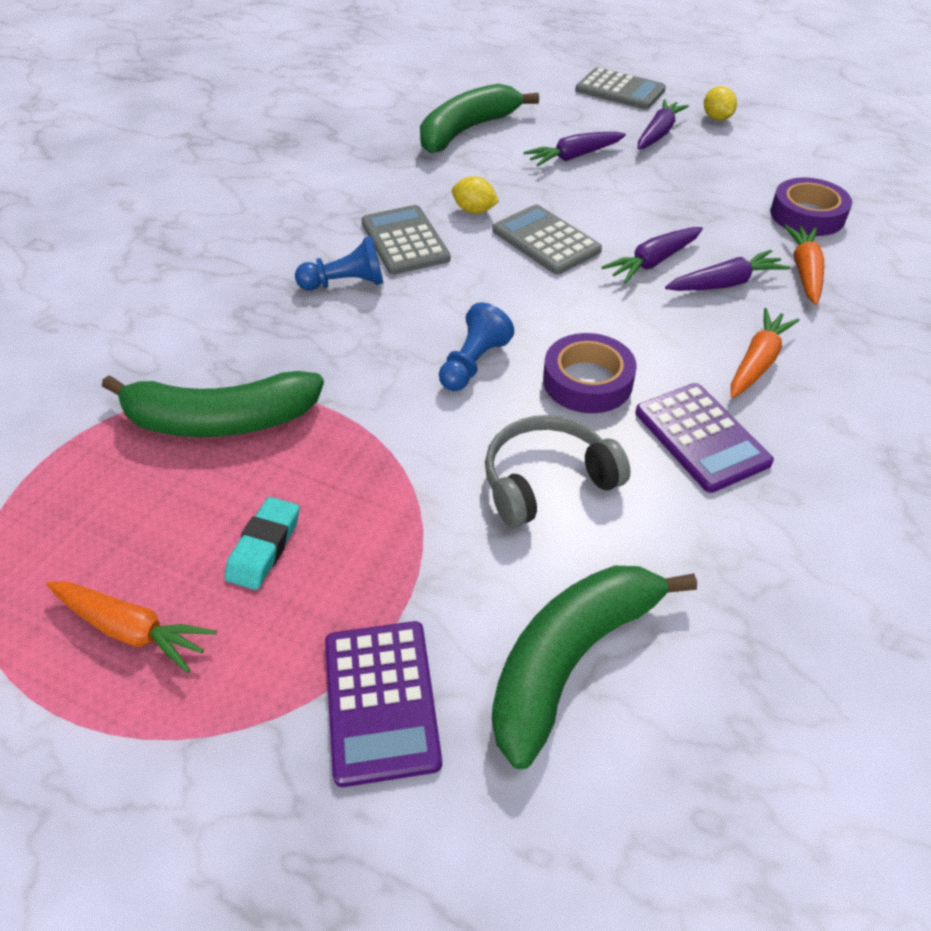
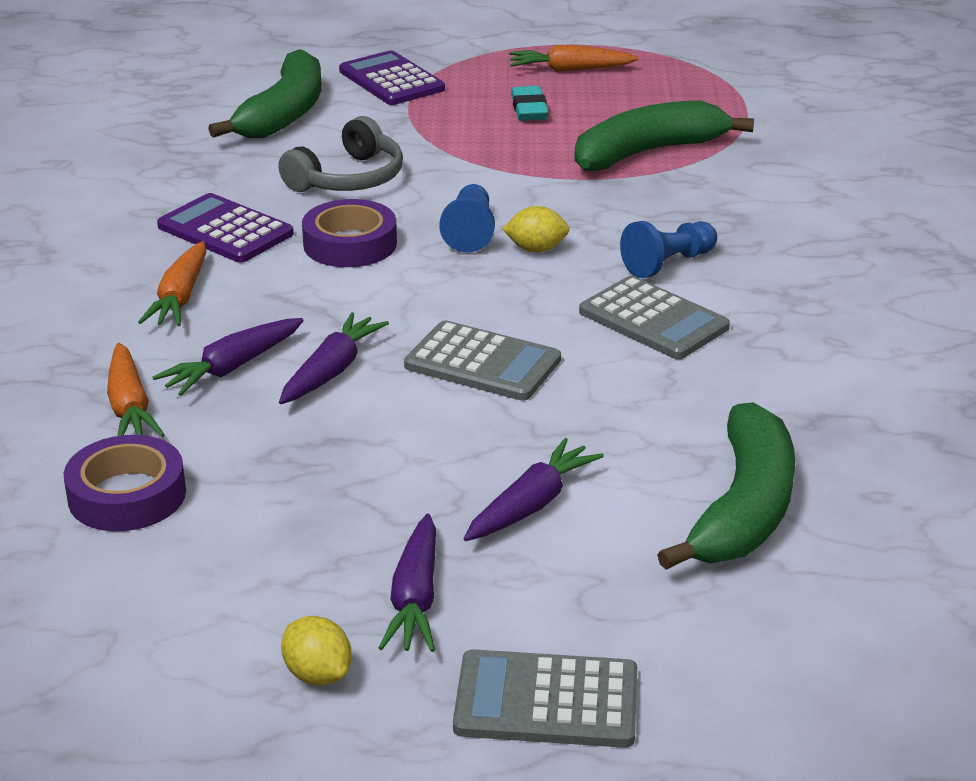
camera: 155 degrees right, 15 degrees down
(474, 211) = (606, 377): yellow lemon -> yellow lemon (536, 249)

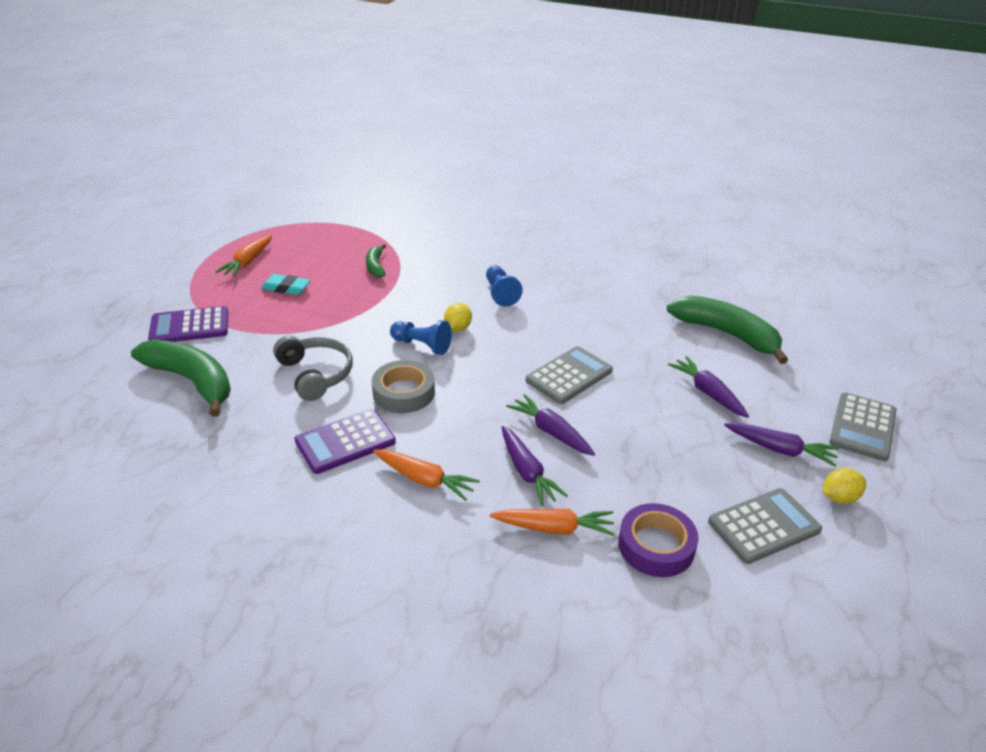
camera: 70 degrees left, 5 degrees up
(350, 244) = (404, 392): purple tape -> grey tape
(648, 152) = (375, 266): green banana -> green banana, size x0.50
(653, 320) = (554, 313): grey calculator -> grey calculator (764, 526)

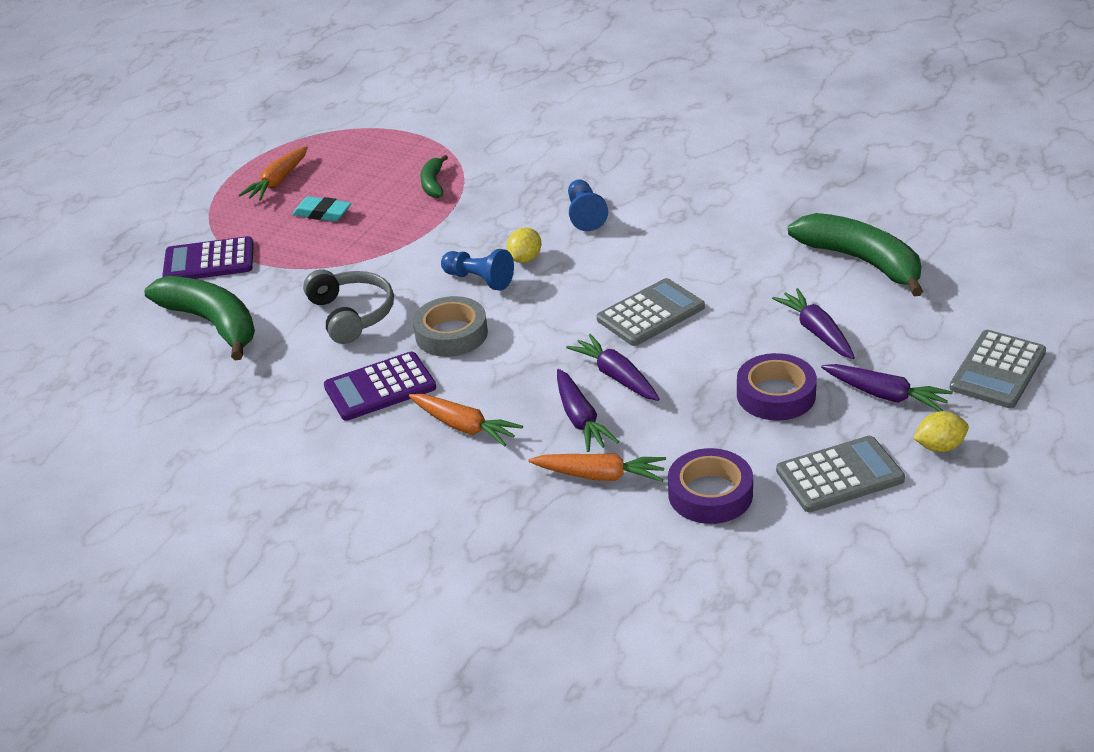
camera: 10 degrees right, 0 degrees up
(689, 449) = (776, 395): none -> purple tape

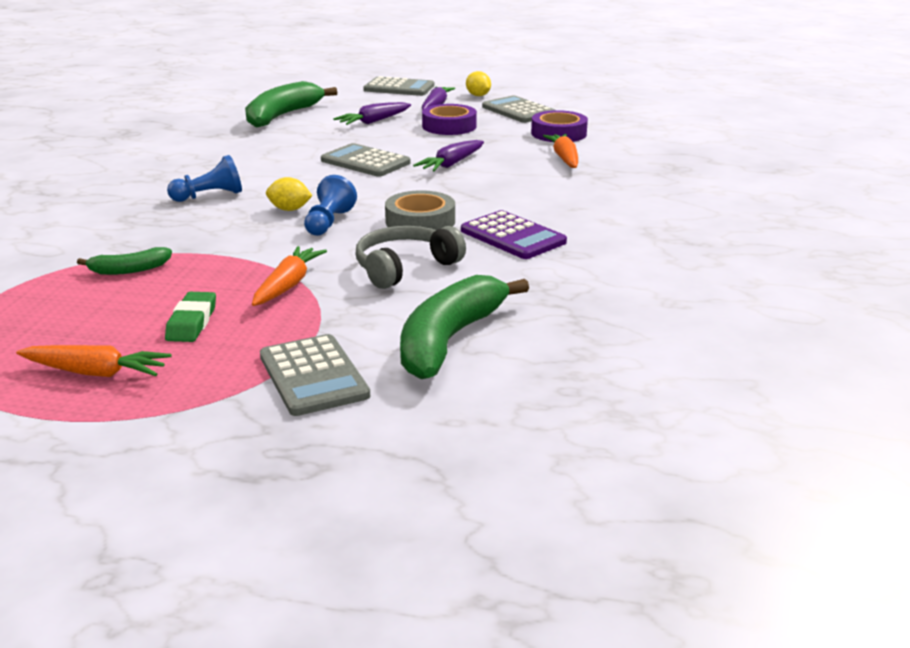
camera: 110 degrees left, 10 degrees down
(209, 261) = (313, 376): purple calculator -> grey calculator
(322, 213) = (192, 322): turquoise eraser -> green eraser
(464, 427) = (542, 200): orange carrot -> orange carrot (288, 285)
(580, 419) = (508, 169): purple carrot -> none

